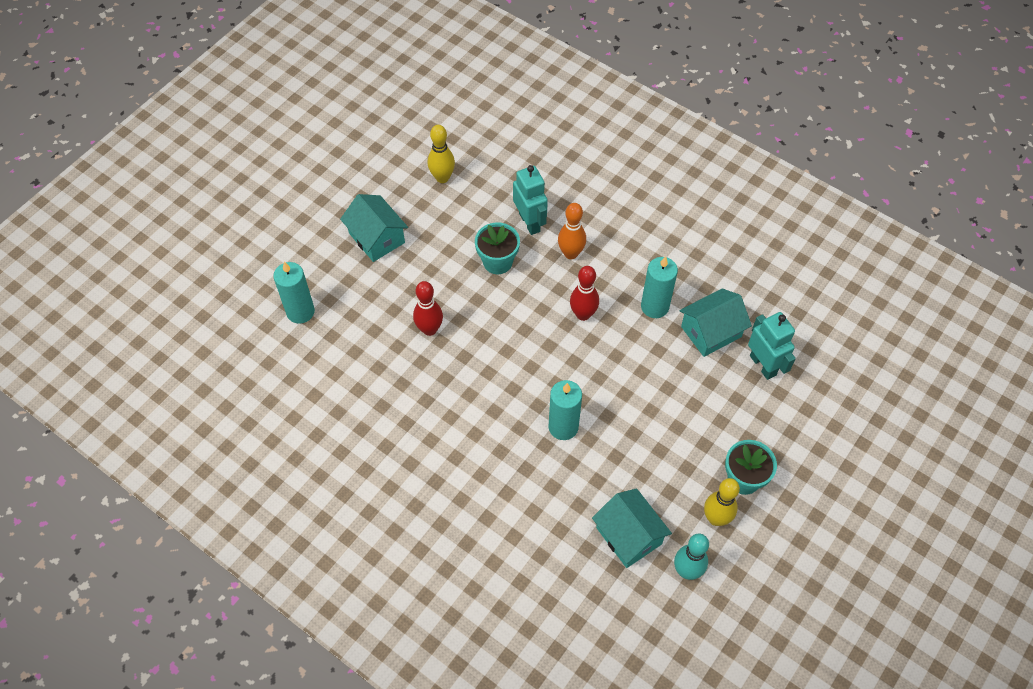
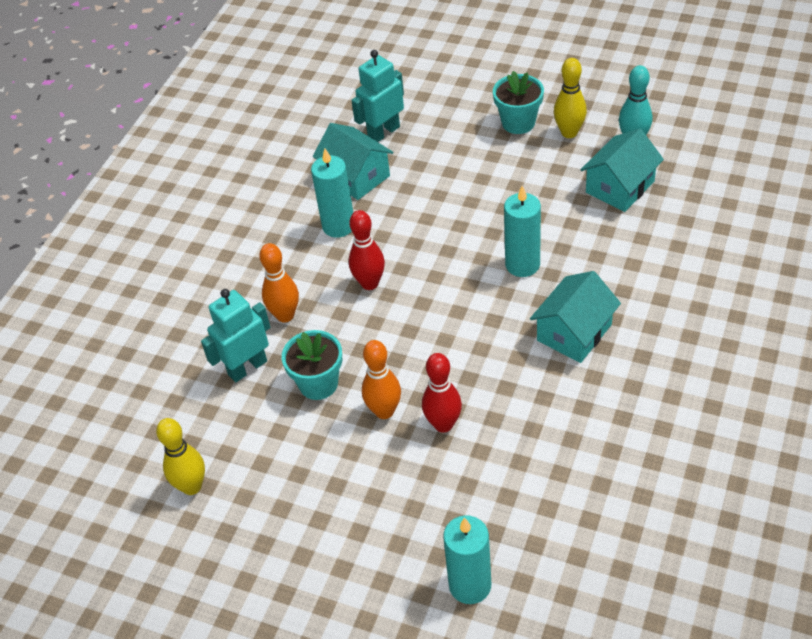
camera: 100 degrees left, 10 degrees down
(377, 238) = (317, 533): turquoise house -> turquoise house (574, 332)
(456, 296) = (384, 411): none -> orange bowling pin

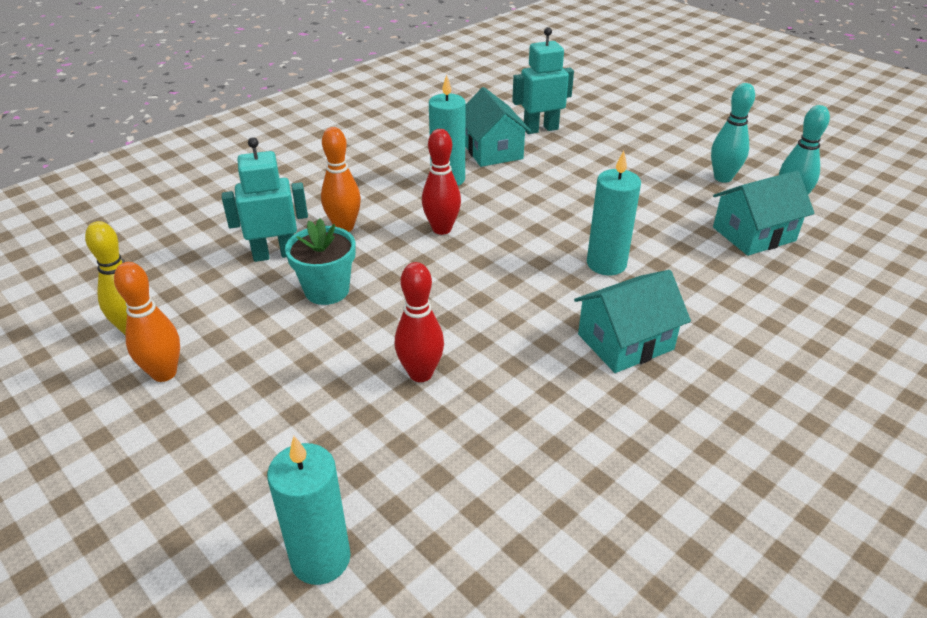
camera: 20 degrees right, 10 degrees down
(384, 411) = (370, 338): orange bowling pin -> orange bowling pin (164, 373)
(518, 123) = (674, 157): turquoise flower pot -> none
(569, 133) = (723, 178): yellow bowling pin -> turquoise bowling pin

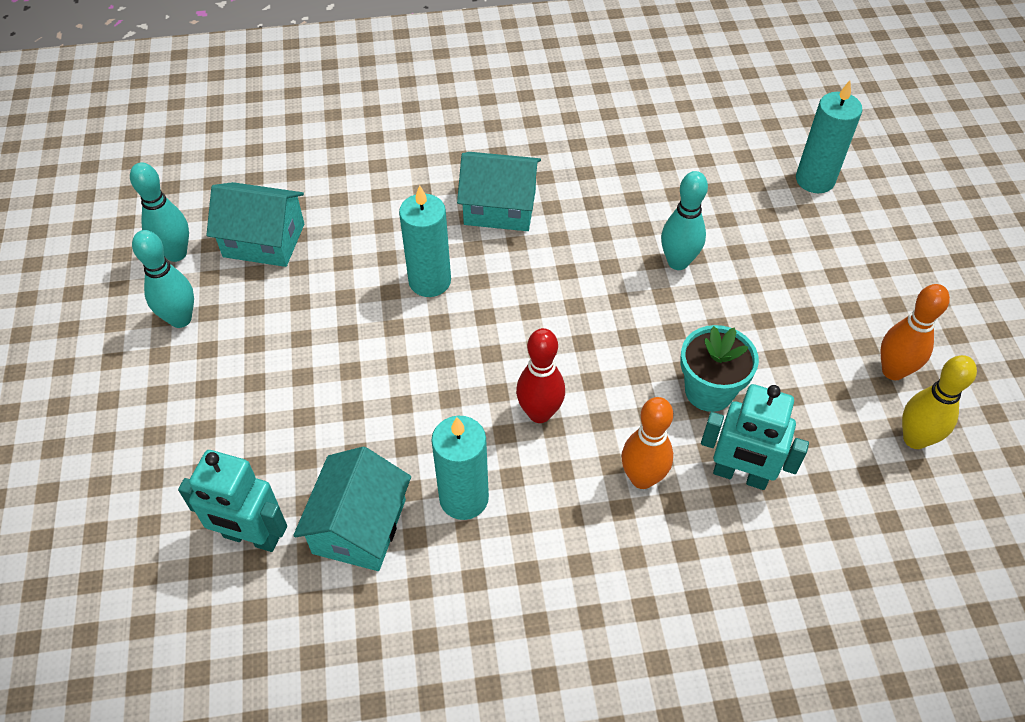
camera: 145 degrees left, 15 degrees up
(420, 373) = (678, 262): red bowling pin -> turquoise bowling pin

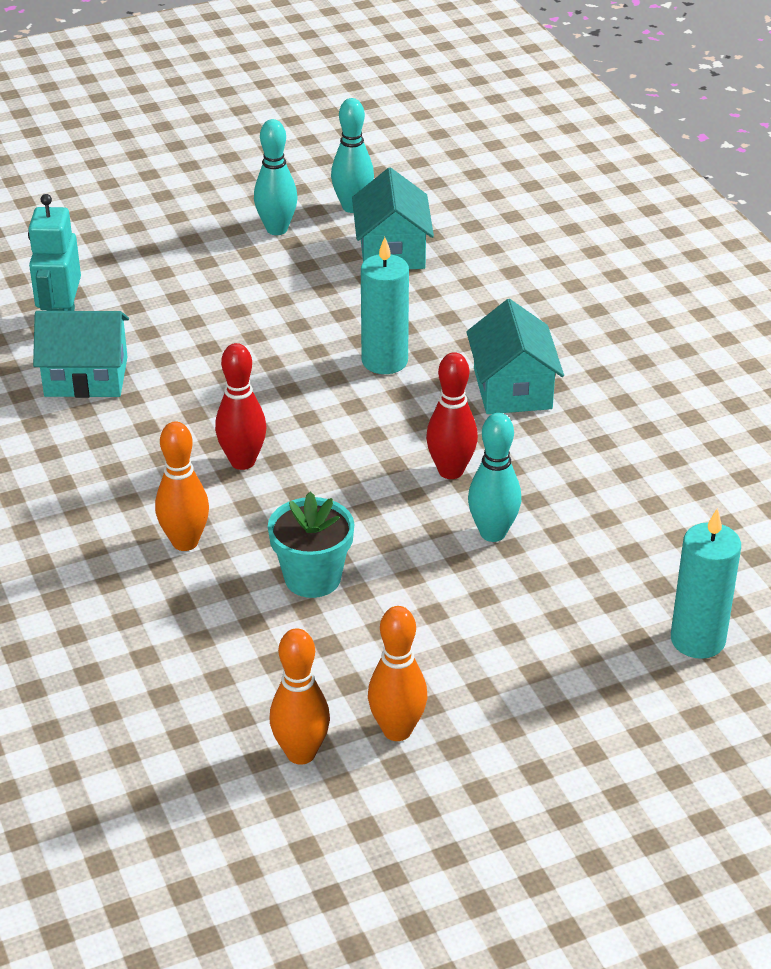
camera: 75 degrees right, 15 degrees down
(464, 498) = (130, 431): turquoise candle -> none
(594, 270) = (451, 471): none -> red bowling pin
(740, 475) = (208, 612): turquoise robot -> none
(915, 439) = (301, 753): yellow bowling pin -> orange bowling pin

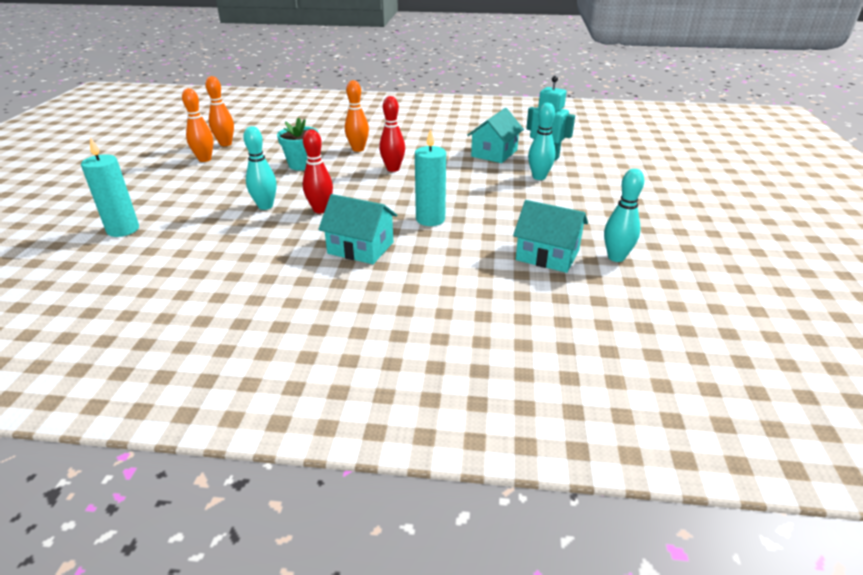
camera: 120 degrees right, 5 degrees down
(277, 229) = (602, 225): turquoise bowling pin -> turquoise bowling pin (539, 177)

